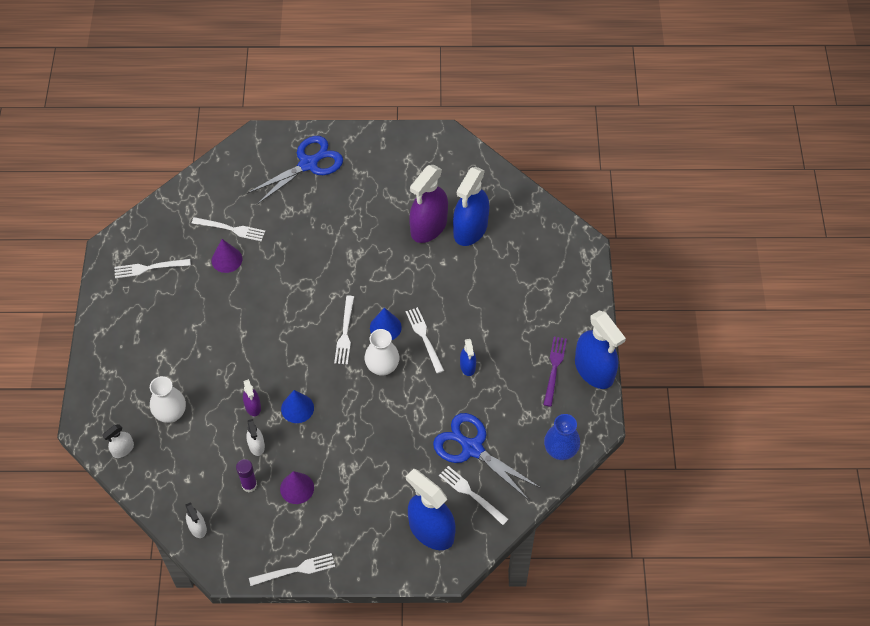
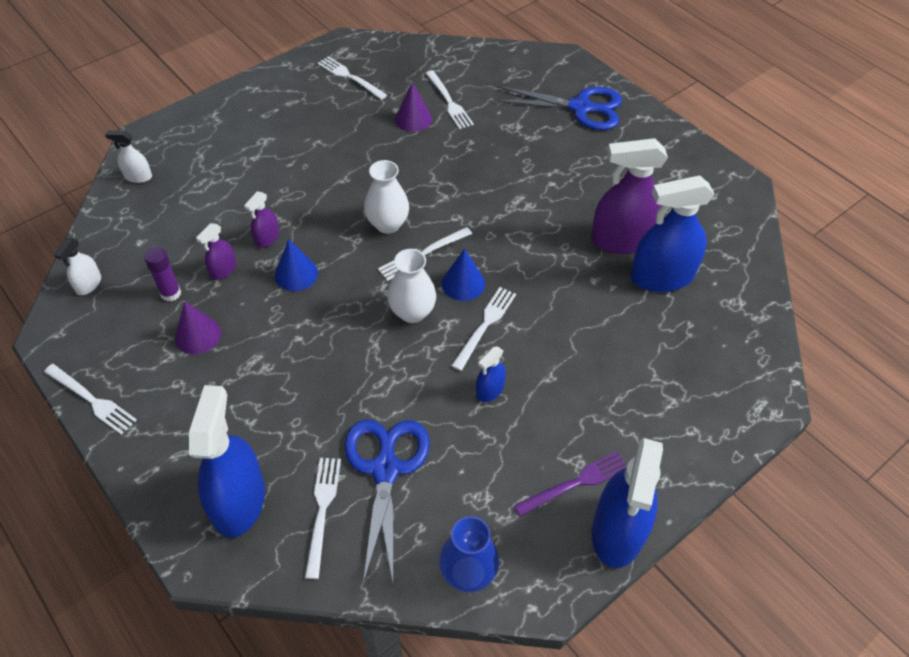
camera: 50 degrees right, 5 degrees down
(171, 413) = (206, 185): white vase -> white vase (388, 224)
(256, 445) = (223, 269): white spray bottle -> purple spray bottle

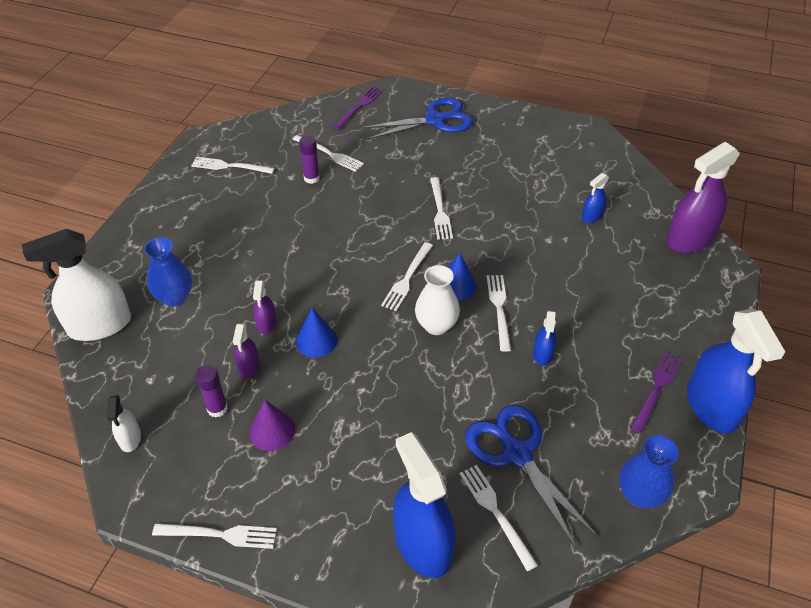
camera: 30 degrees left, 5 degrees down
(138, 176) = (100, 325): white spray bottle -> white spray bottle, size x2.10
(212, 179) = (175, 297): none -> blue vase
(388, 224) = (359, 267): white vase -> none
(413, 119) = (311, 178): purple cone -> purple glue stick
(508, 202) = (440, 211): none -> white fork
(515, 65) = (359, 107): none -> purple fork
(622, 240) = (544, 202): purple spray bottle -> purple spray bottle (689, 239)
(662, 277) = (592, 216): blue spray bottle -> blue spray bottle, size x0.48

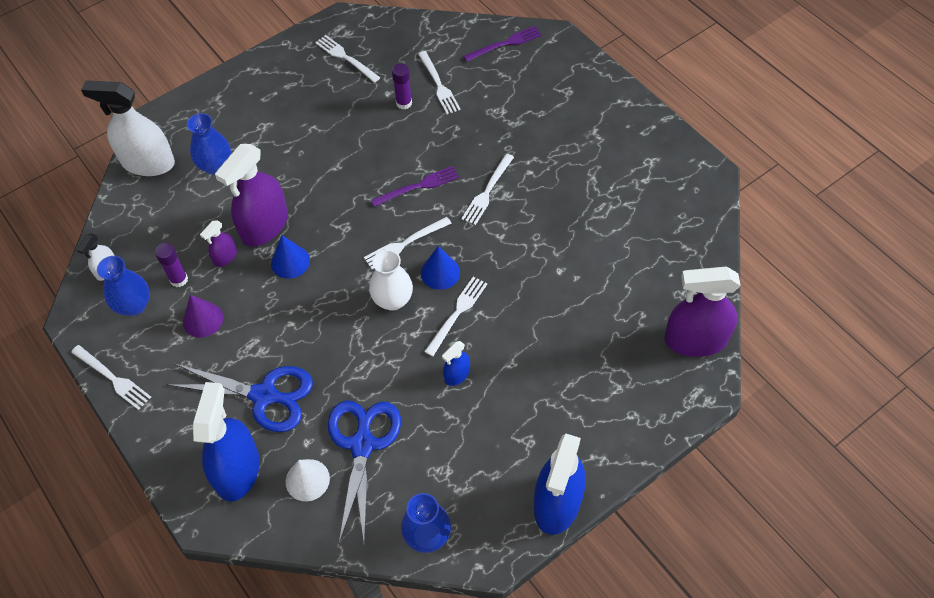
camera: 35 degrees right, 10 degrees up
(188, 455) = (134, 305): none -> blue vase
(266, 323) = (265, 226): purple spray bottle -> purple spray bottle, size x2.10
(435, 120) = (564, 91): blue scissors -> blue scissors (264, 395)
(495, 512) = (307, 480): white fork -> white cone
(592, 216) = (622, 268): blue spray bottle -> none
(656, 389) = (525, 460): purple fork -> purple fork (418, 186)

